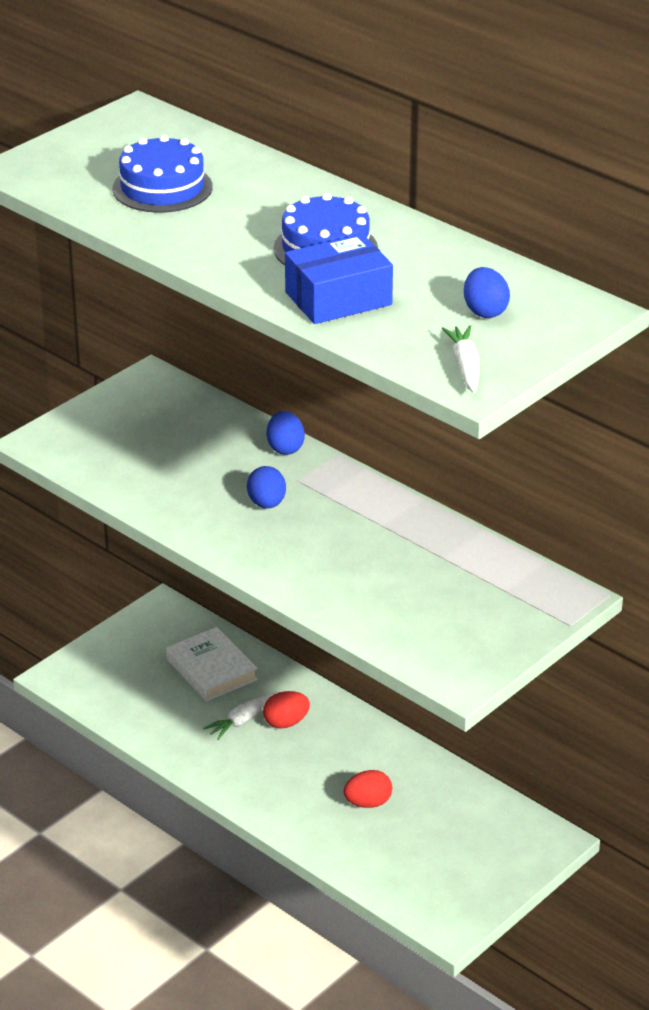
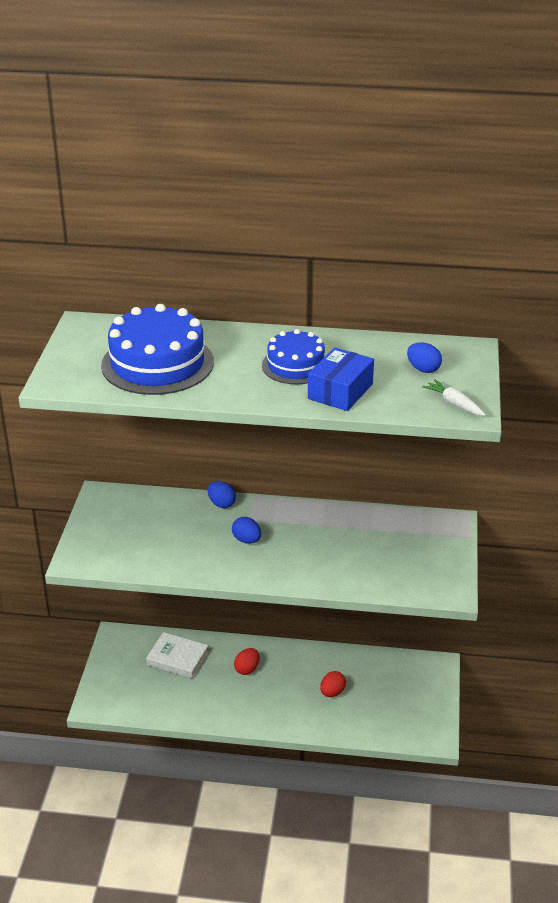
camera: 35 degrees left, 0 degrees up
(162, 188) = (157, 363): blue cake -> blue cake, size x1.65
(243, 720) = (223, 679): white carrot -> none

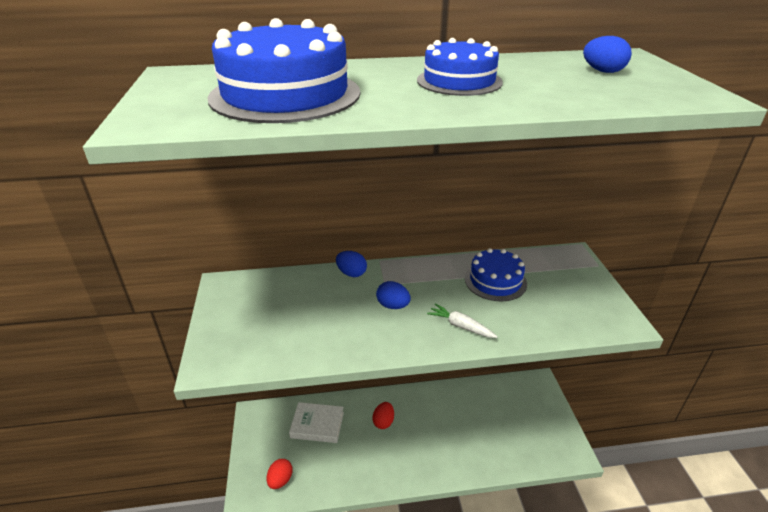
camera: 15 degrees left, 0 degrees up
(332, 692) = (466, 428): red egg -> red egg (280, 480)
(340, 391) = (536, 95): blue box -> none
(355, 534) = (495, 281): none -> blue cake
(454, 403) = (678, 92): white carrot -> white carrot (460, 326)

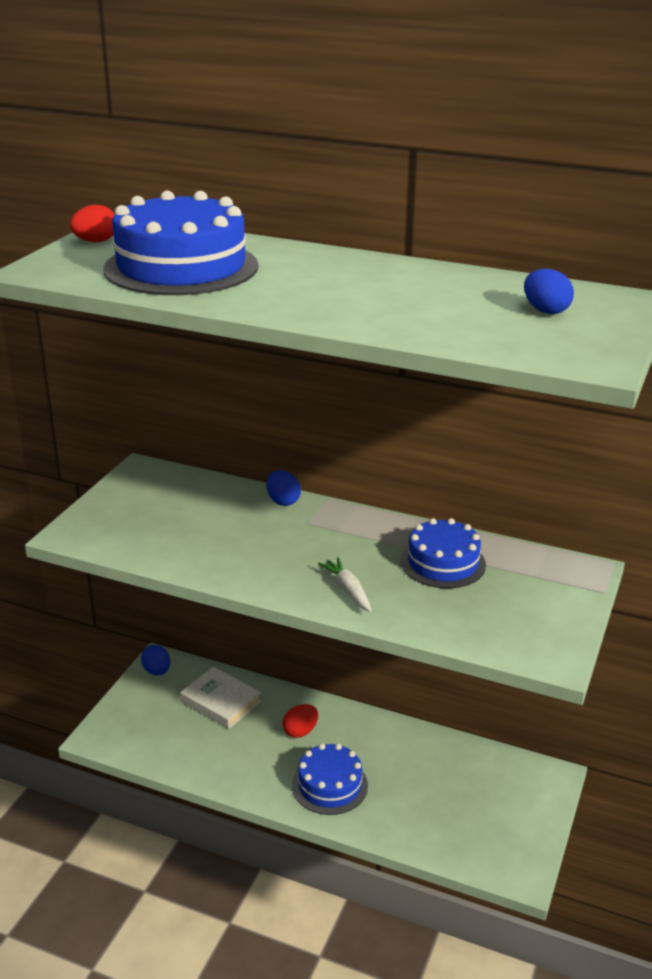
camera: 30 degrees right, 5 degrees down
(280, 480) = (141, 737): red egg -> red egg (95, 241)
(393, 306) = (295, 546): blue egg -> blue egg (157, 671)
(459, 81) = (364, 288): blue cake -> blue cake (329, 785)

